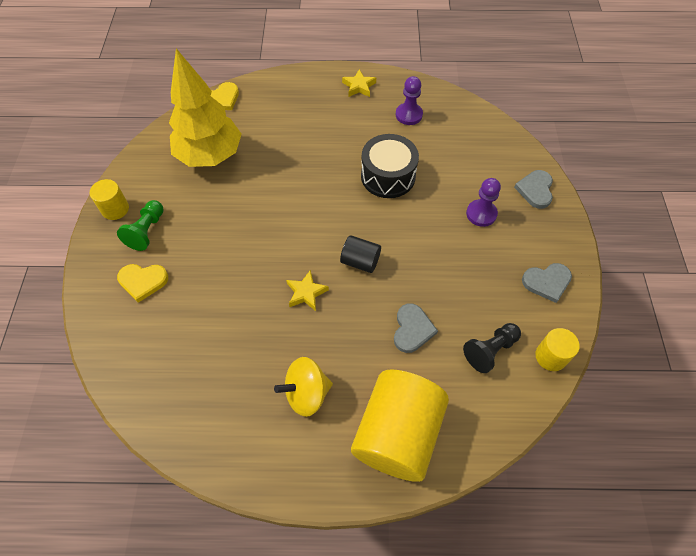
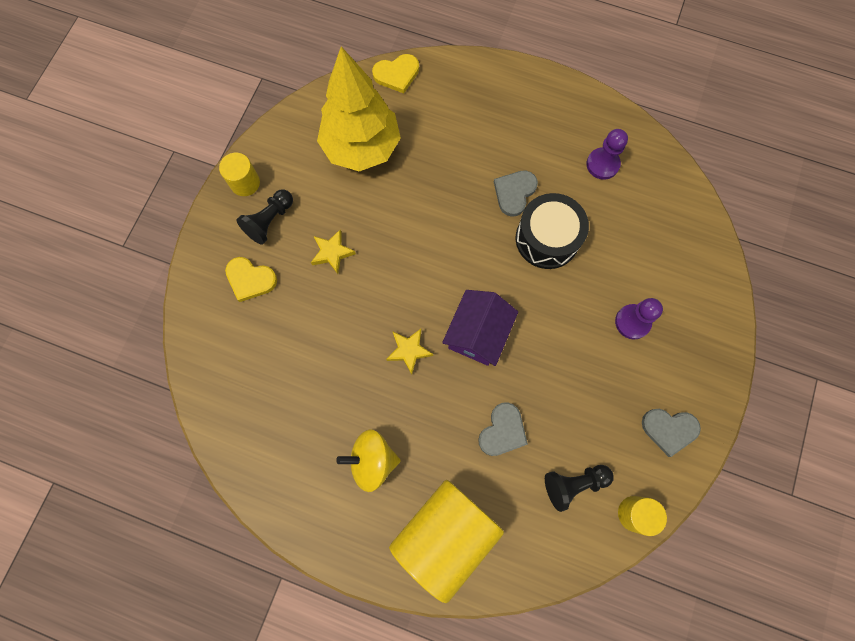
camera: 20 degrees right, 15 degrees up
(147, 231) = (270, 221): green pawn -> black pawn
(359, 86) = (559, 106): yellow star -> yellow star (332, 253)
(360, 261) = (478, 334): black cylinder -> purple house
(535, 190) = (708, 313): grey heart -> grey heart (514, 193)

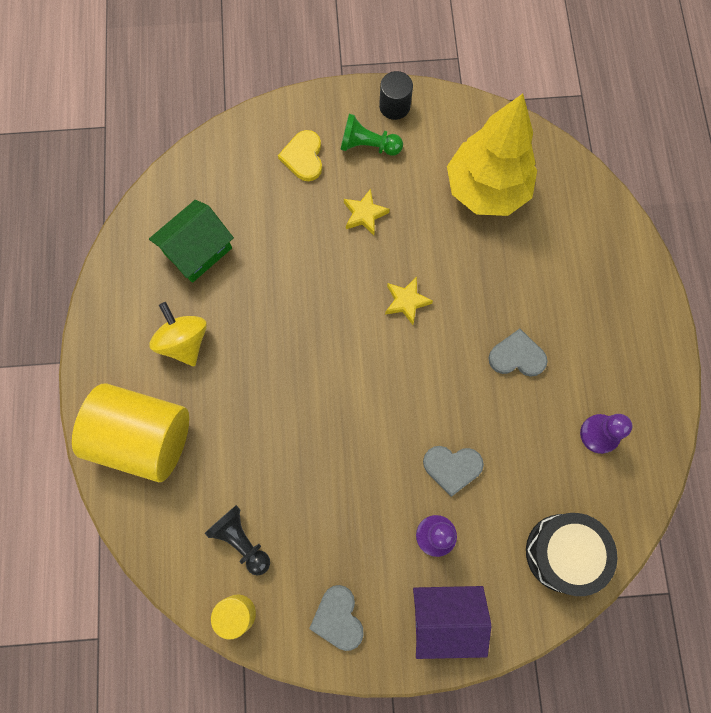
camera: 65 degrees right, 0 degrees up
(245, 183) = (394, 106): yellow cylinder -> black cylinder
(270, 221) = (368, 145): black pawn -> green pawn
(290, 412) = (197, 250): none -> green house
(397, 74) = (585, 185): yellow heart -> none
(409, 350) = (302, 327): yellow star -> yellow star (406, 301)
(478, 334) = (349, 384): purple house -> purple house (445, 618)
(502, 431) = (263, 449): grey heart -> grey heart (452, 467)
(547, 239) = (483, 410): black drum -> black drum (563, 553)

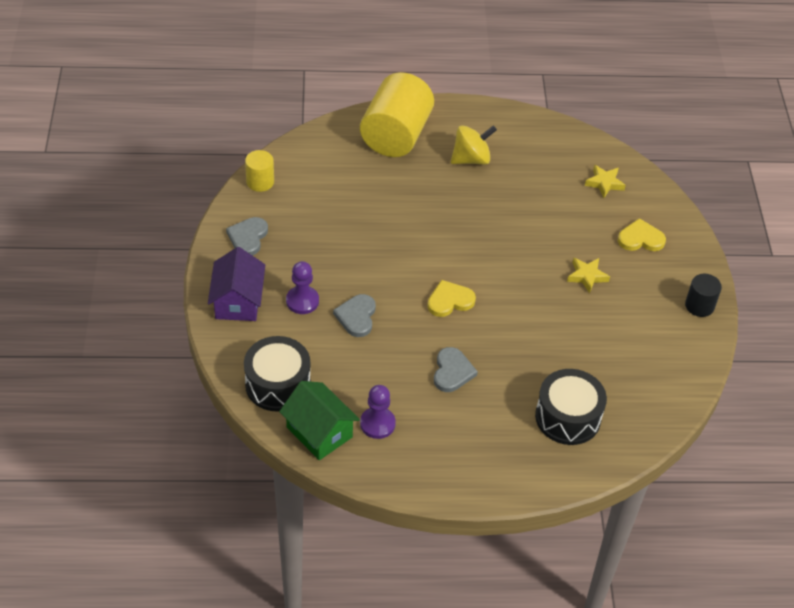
camera: 90 degrees right, 25 degrees down
(197, 250) = (549, 169): green house -> green house (319, 432)
(241, 540) = (313, 186): black pawn -> none
(338, 618) = (248, 237): grey heart -> grey heart turned 60 degrees counterclockwise
(368, 145) = (656, 283): green pawn -> none
(406, 301) = (504, 299): yellow star -> yellow star (604, 183)
(416, 361) = (450, 301): none -> yellow heart
(486, 189) = (617, 366): yellow tree -> none
(558, 239) = (568, 417): none -> black drum

